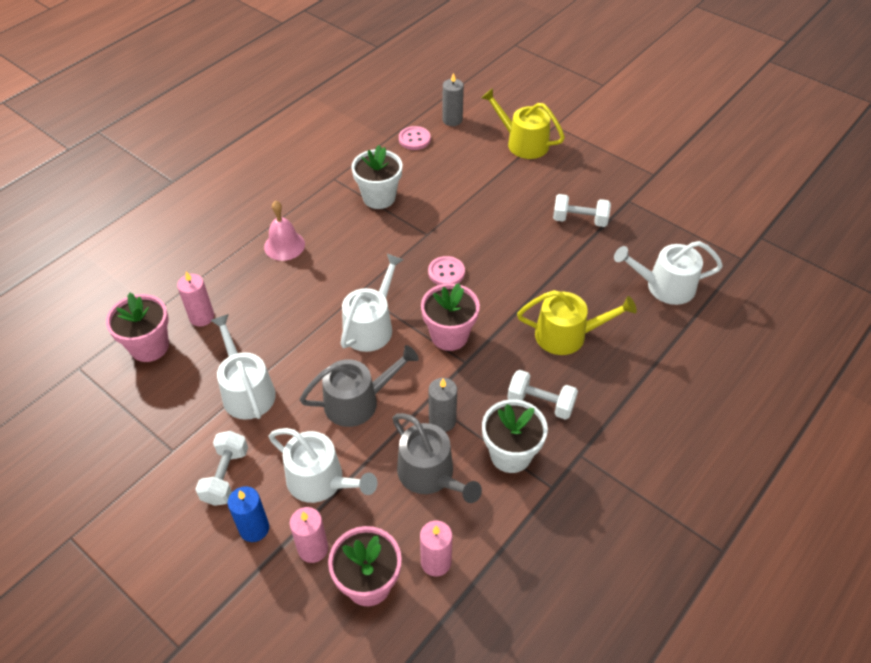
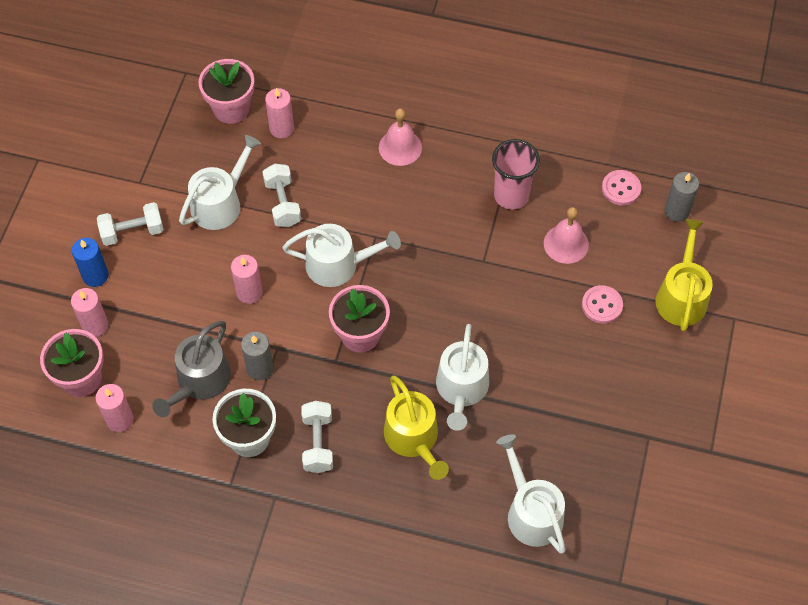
camera: 65 degrees right, 10 degrees up
(321, 481) = (158, 302): white watering can -> white watering can (461, 389)
(358, 401) = (249, 292): grey watering can -> pink candle
(379, 197) = (511, 196): white flower pot -> pink cup
(442, 184) = (566, 244): none -> pink bell
(446, 272) = (440, 299): pink button -> pink button (602, 305)
(579, 220) = (586, 396): white dumbbell -> white dumbbell (282, 203)

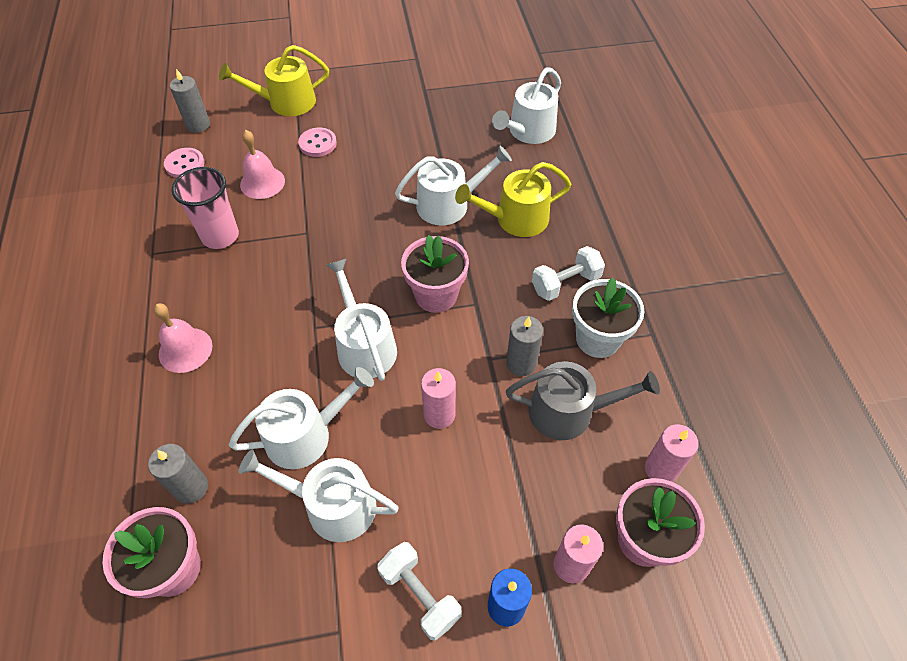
camera: 115 degrees left, 5 degrees down
(281, 128) = (191, 487): pink candle -> grey candle
(282, 203) = (306, 435): white dumbbell -> white watering can
(414, 438) = (515, 219): yellow watering can -> yellow watering can turned 150 degrees counterclockwise

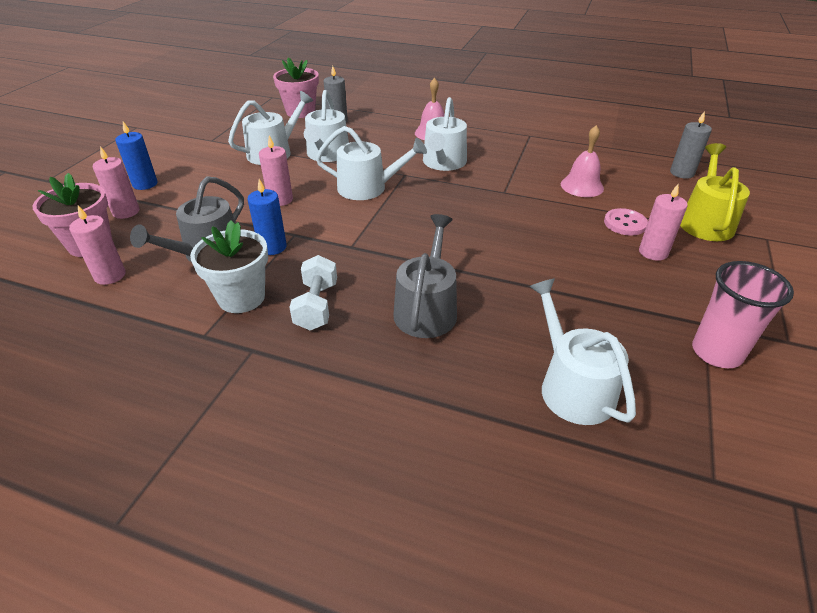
camera: 120 degrees right, 15 degrees down
(185, 164) = (626, 159): pink button -> none
(220, 236) = (528, 159): pink cup -> pink cup (716, 352)
(353, 122) = (653, 252): none -> pink candle
(420, 595) = (192, 163): white dumbbell -> none
(436, 295) = (380, 230): pink flower pot -> none
(449, 204) = (482, 273): white watering can -> white watering can (443, 163)
(515, 219) = (427, 309): yellow watering can -> grey watering can
(521, 363) = (272, 247): grey candle -> blue candle

